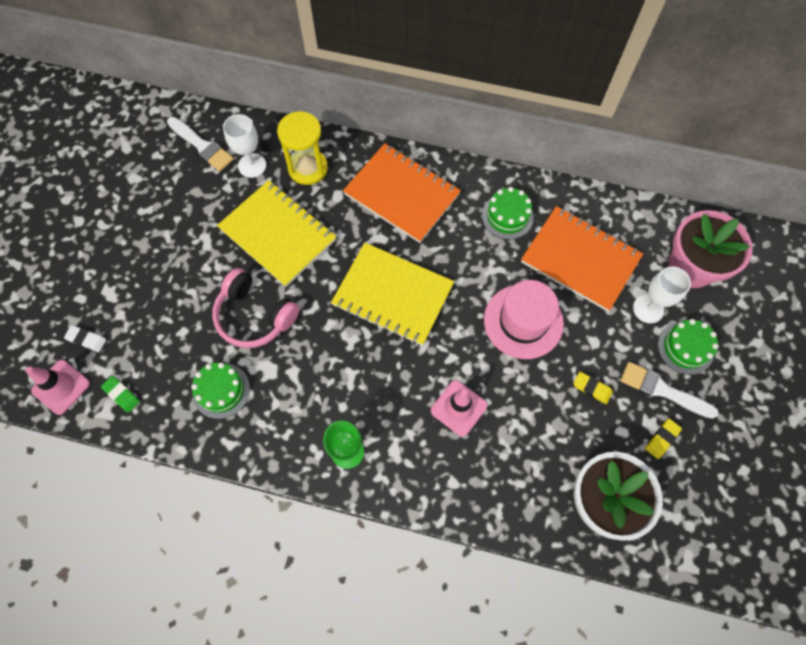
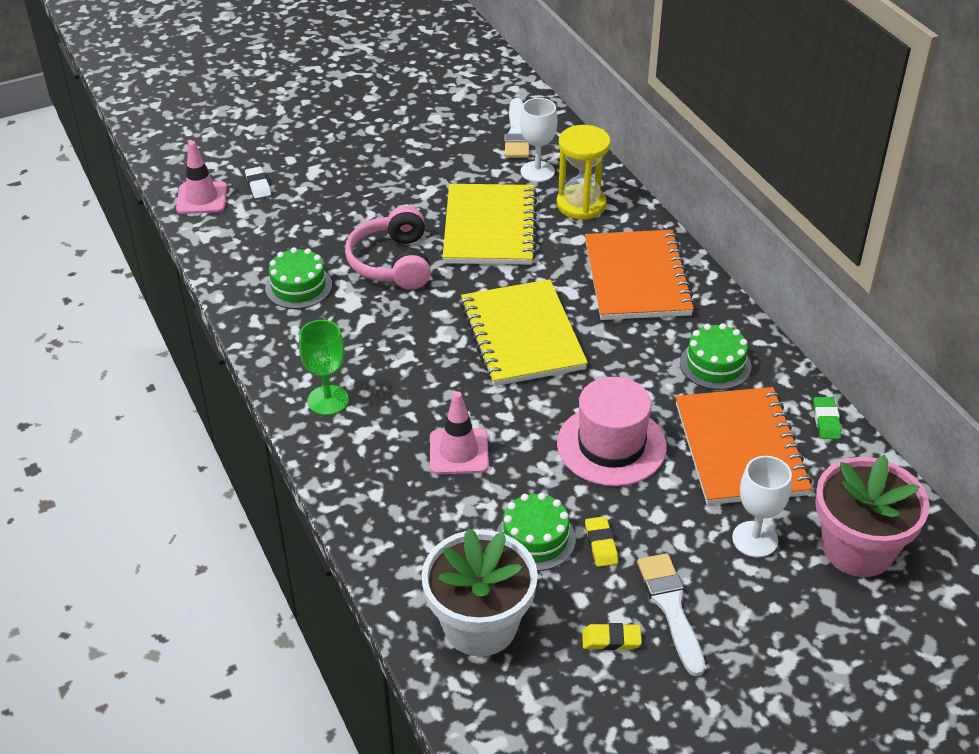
camera: 50 degrees right, 25 degrees down
(121, 394) = (231, 233): green eraser -> green eraser (826, 421)
(685, 348) = (748, 600): green cake -> green cake (535, 539)

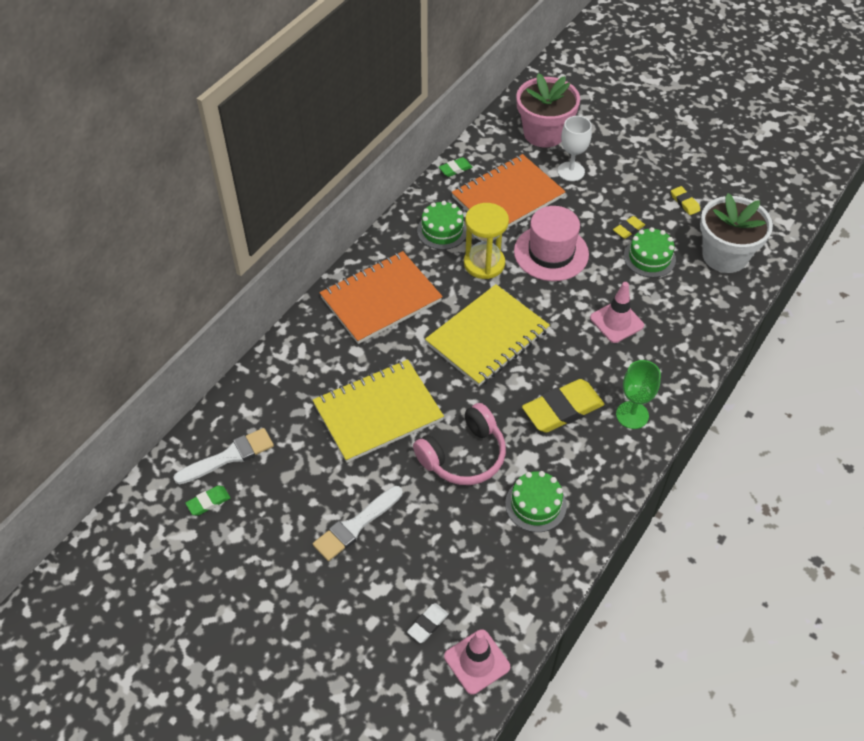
camera: 120 degrees left, 10 degrees up
(382, 351) = (562, 409): none -> yellow eraser
(479, 112) = (208, 502): none -> green eraser
(537, 171) = (281, 415): white goblet -> none
(581, 204) = (310, 367): yellow hourglass -> yellow hourglass (484, 263)
(671, 607) = (644, 188): white brush -> white brush (355, 525)

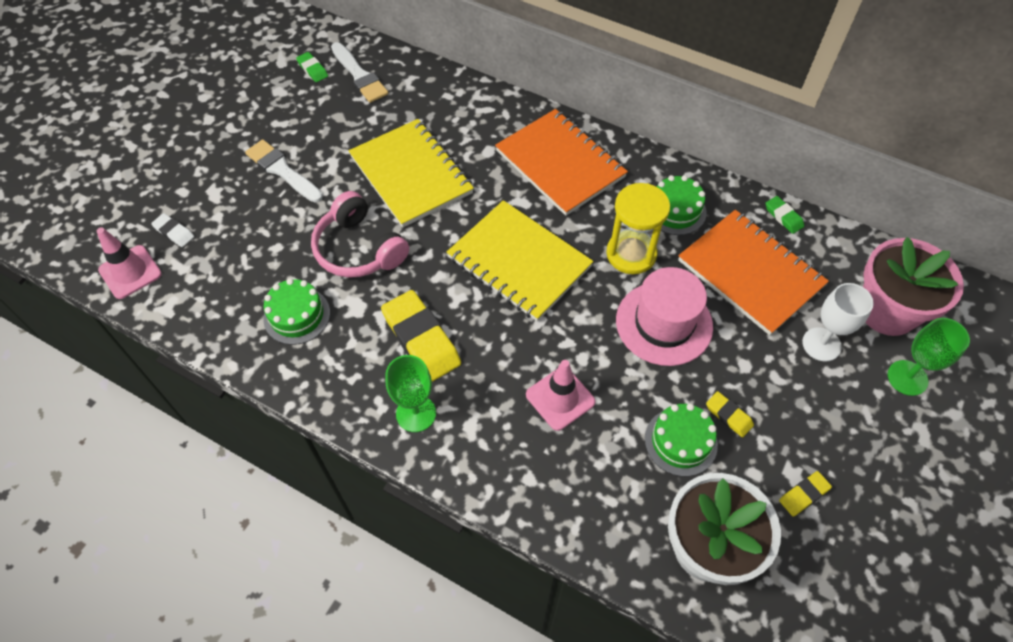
camera: 85 degrees right, 5 degrees up
(597, 136) = (907, 378): none -> green goblet

